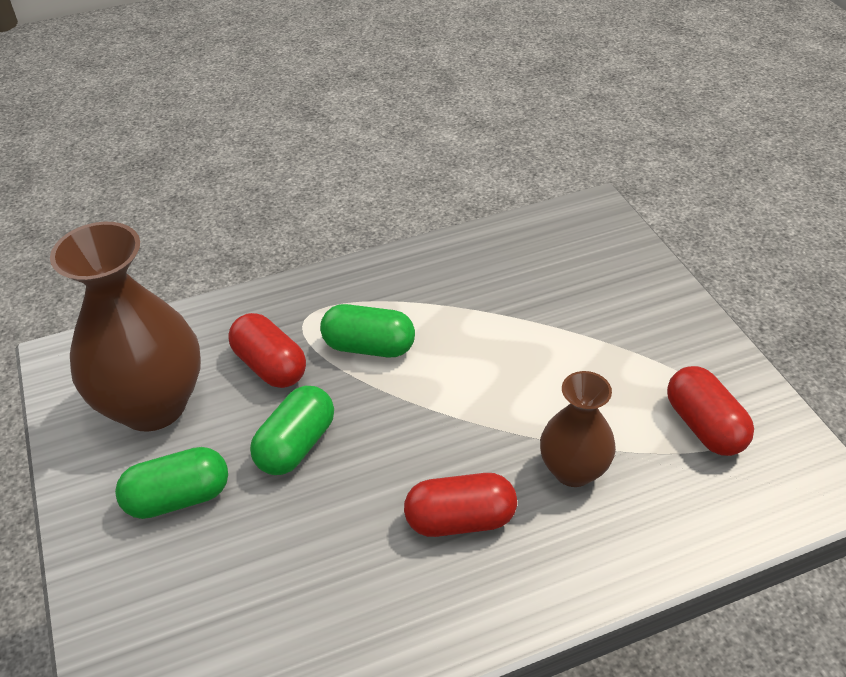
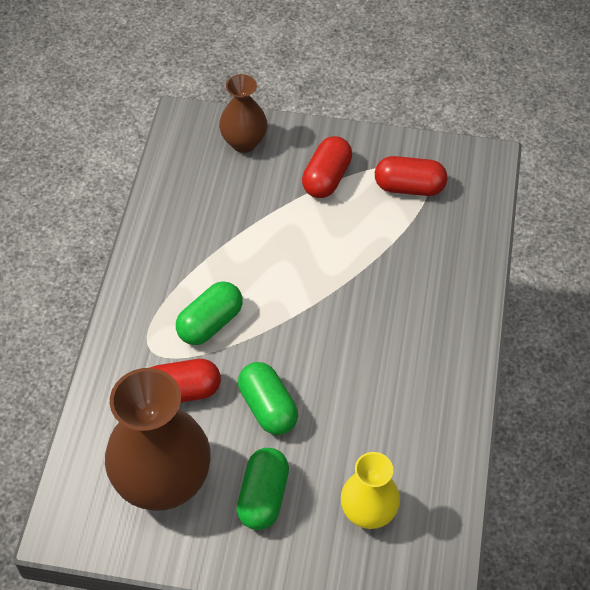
camera: 60 degrees left, 10 degrees up
(209, 613) = (368, 512): none -> yellow vase
(460, 519) = (390, 346): red capsule -> red capsule (326, 178)
(573, 470) = (395, 269): brown vase -> brown vase (244, 142)

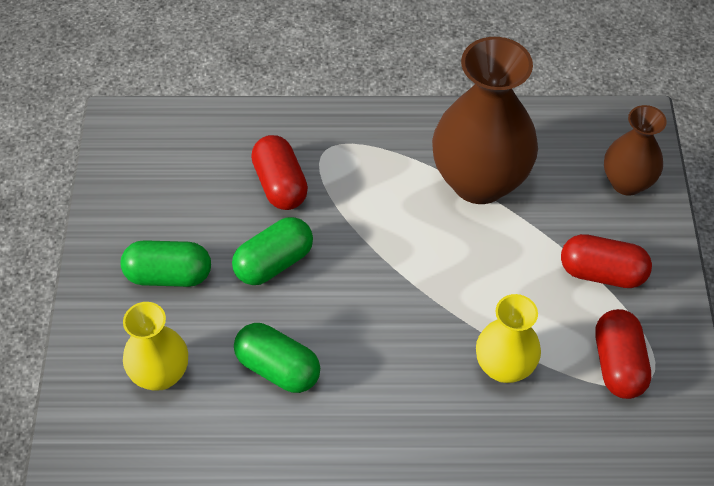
camera: 80 degrees right, 0 degrees up
(163, 482) = (175, 189): brown vase -> brown vase (479, 181)
(210, 323) = (368, 194): green capsule -> green capsule (278, 368)
(400, 258) = (504, 367): none -> yellow vase

